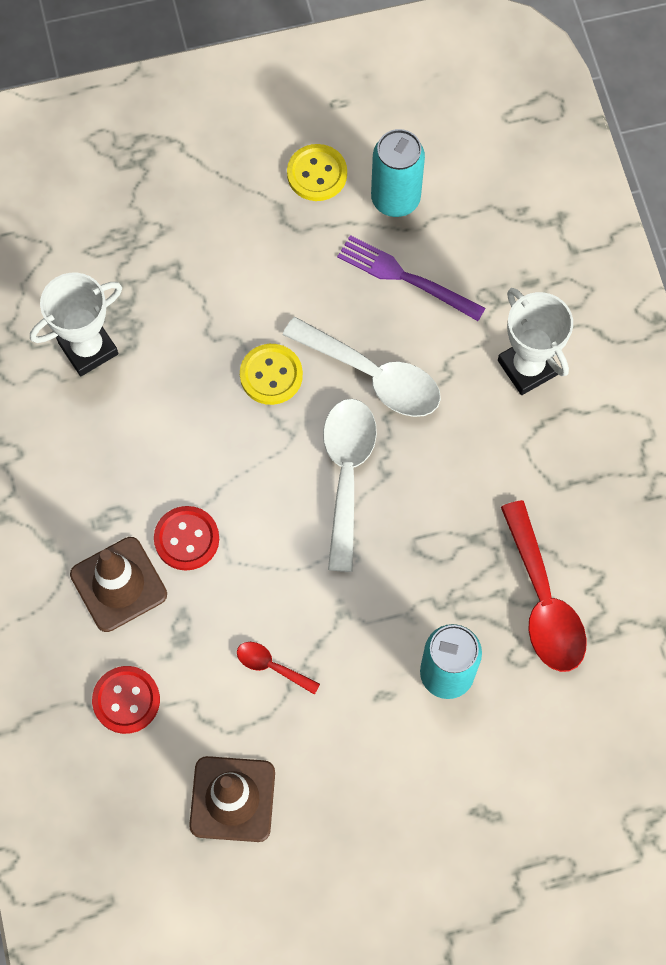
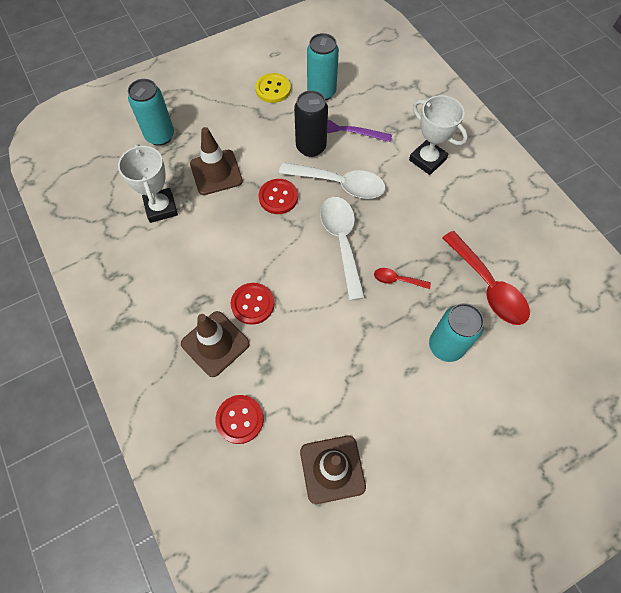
camera: 15 degrees left, 5 degrees down
(88, 348) = (161, 208): white trophy -> white trophy turned 60 degrees counterclockwise
(113, 219) = (160, 136): none -> turquoise can
(186, 308) = (216, 172): none -> brown traffic cone
(271, 375) = (278, 197): yellow button -> red button
(271, 666) = (331, 370): red spoon -> red spoon (397, 280)
(347, 298) = (311, 147): none -> black can

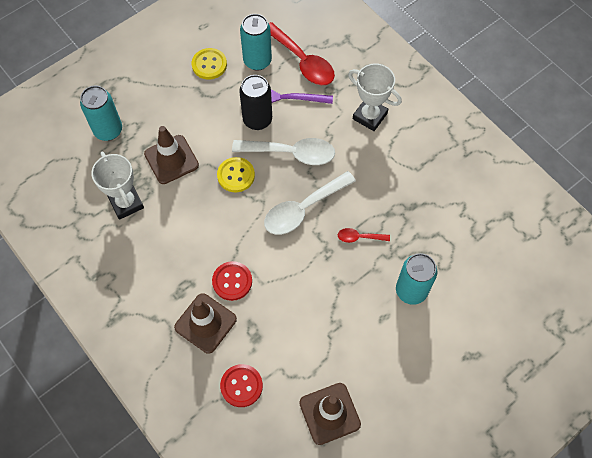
camera: 10 degrees left, 0 degrees up
(278, 197) = (236, 175): red button -> yellow button
(342, 241) = (303, 209): white spoon -> white spoon turned 105 degrees counterclockwise
(488, 286) = (441, 230): red spoon -> red spoon (303, 61)

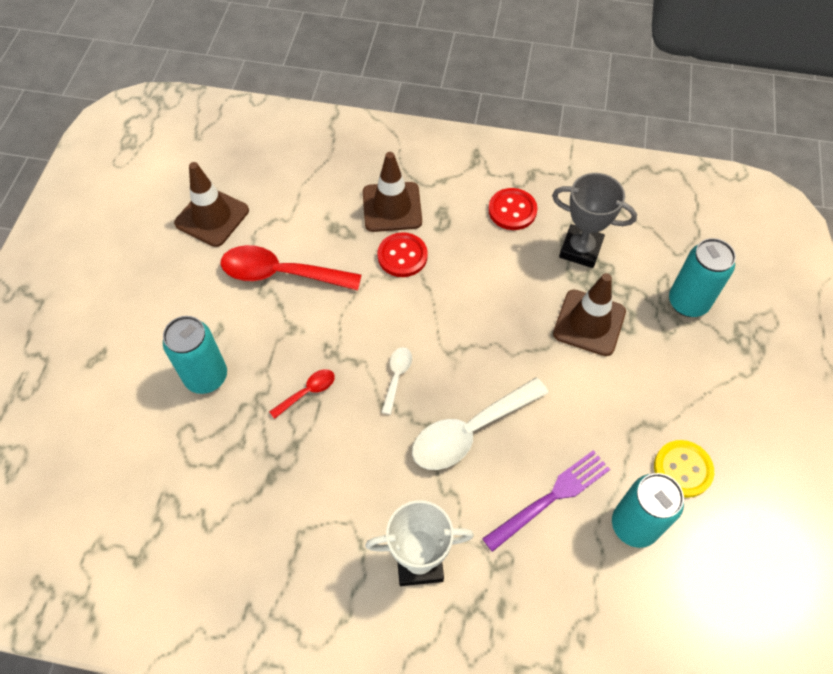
camera: 140 degrees right, 5 degrees down
(126, 203) = (580, 249): white trophy -> grey trophy
(236, 175) = (505, 358): yellow button -> none
(241, 386) = (312, 185): red button -> red button (512, 210)
(257, 120) = (549, 442): black can -> none
(303, 61) = (578, 575): red spoon -> red spoon (280, 274)
(303, 209) = (397, 376): white spoon -> white spoon, size x0.49

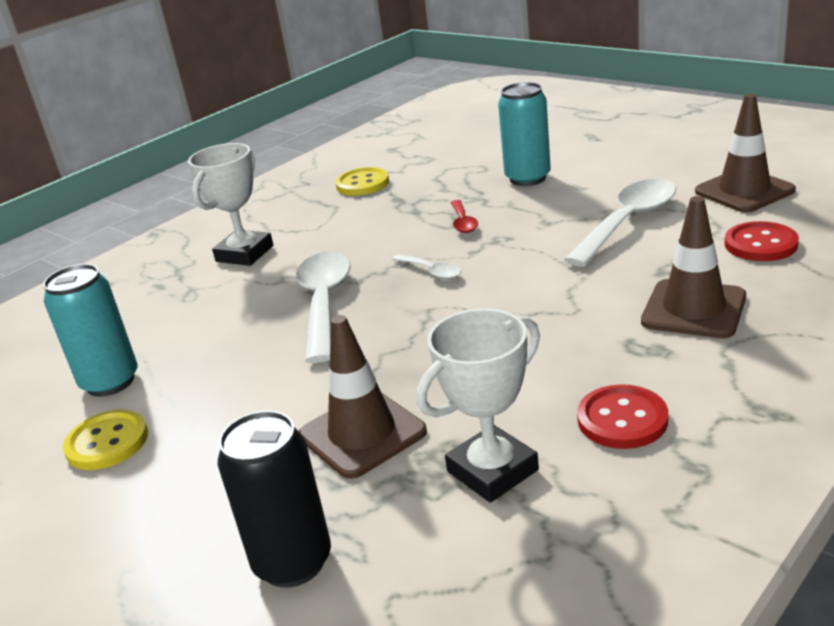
camera: 125 degrees right, 30 degrees down
(241, 536) = (362, 184): none -> yellow button
(280, 274) = (628, 222): red spoon -> white spoon
(402, 256) = (598, 303): red button -> red button (760, 244)
(551, 498) = (203, 336): purple fork -> none
(580, 249) = (492, 471): grey trophy -> white trophy
(688, 302) = (293, 562): turquoise can -> black can

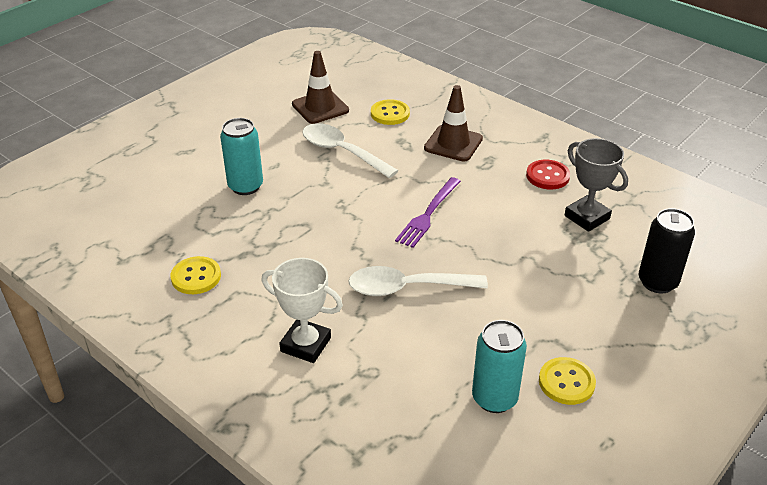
camera: 95 degrees left, 10 degrees up
(362, 434) = (558, 262): brown traffic cone -> none
(431, 271) = (377, 236): white spoon -> none
(463, 222) = (306, 220): red spoon -> none
(484, 304) = (428, 214): none -> purple fork
(492, 471) = (587, 217): white trophy -> grey trophy
(760, 244) = (390, 114): red button -> yellow button

